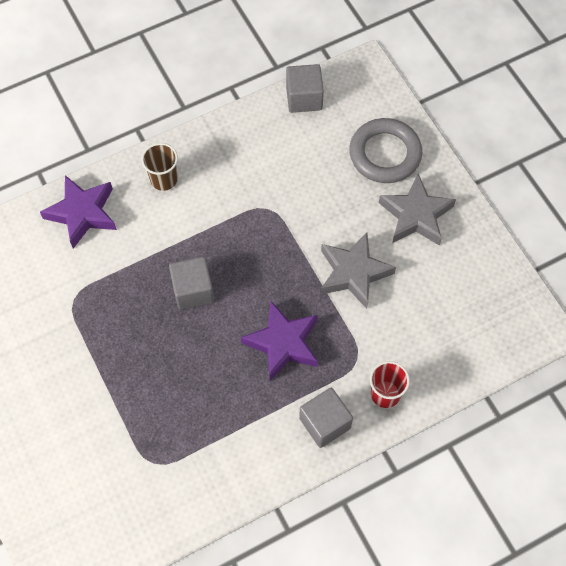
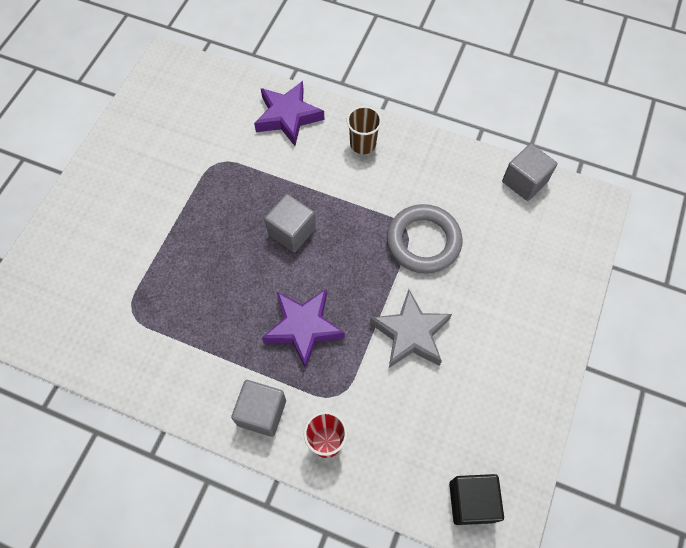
camera: 50 degrees right, 0 degrees up
(385, 154) = (538, 276): grey ring -> grey ring (423, 241)
(416, 215) = (507, 342): grey star -> none
(505, 331) = (471, 501): none -> black cube

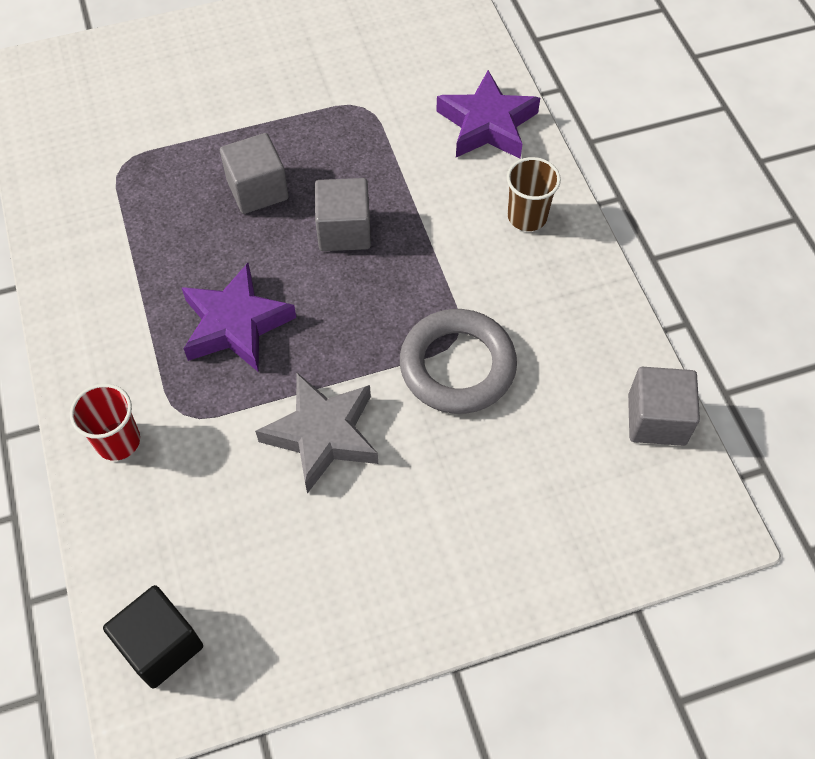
camera: 50 degrees right, 5 degrees down
(261, 412) = (103, 356): grey cube -> grey cube (257, 190)

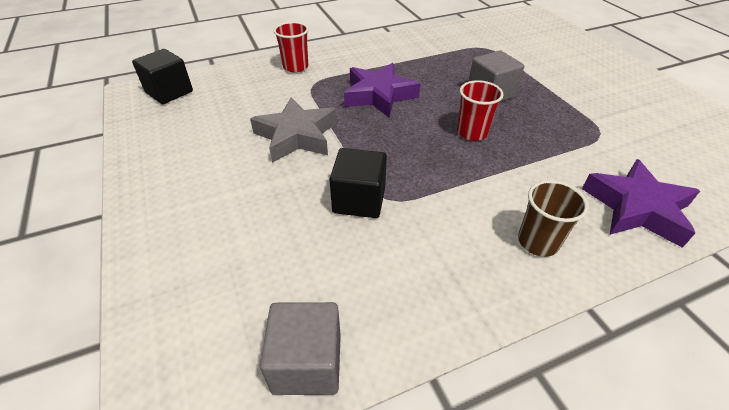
camera: 85 degrees right, 15 degrees down
(344, 230) = (472, 132): grey cube -> red cup
(457, 366) = (359, 200): grey ring -> black cube

